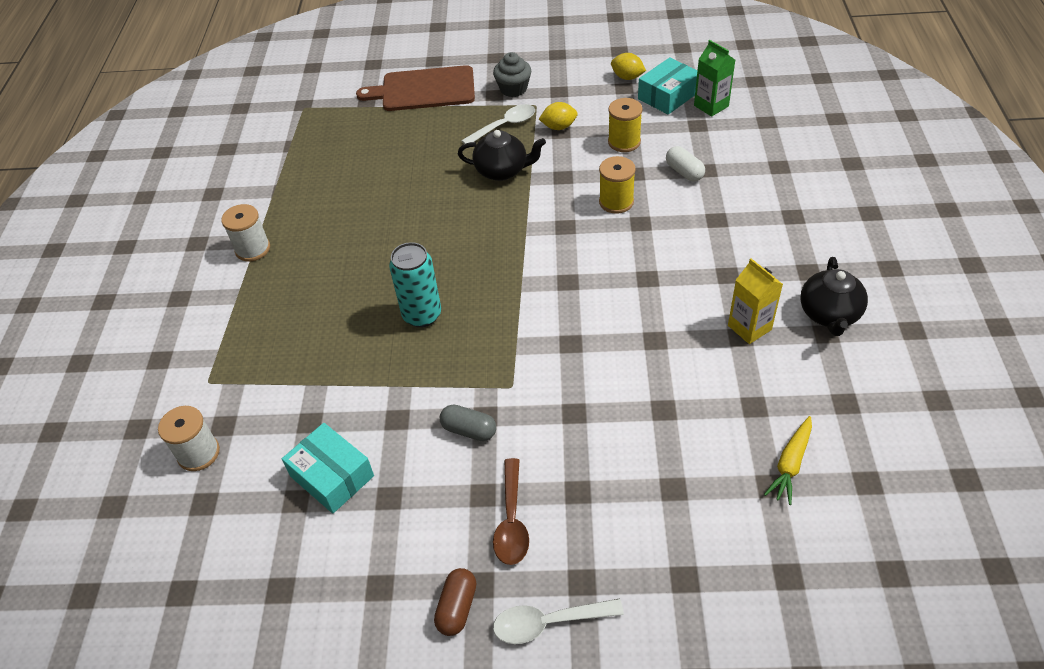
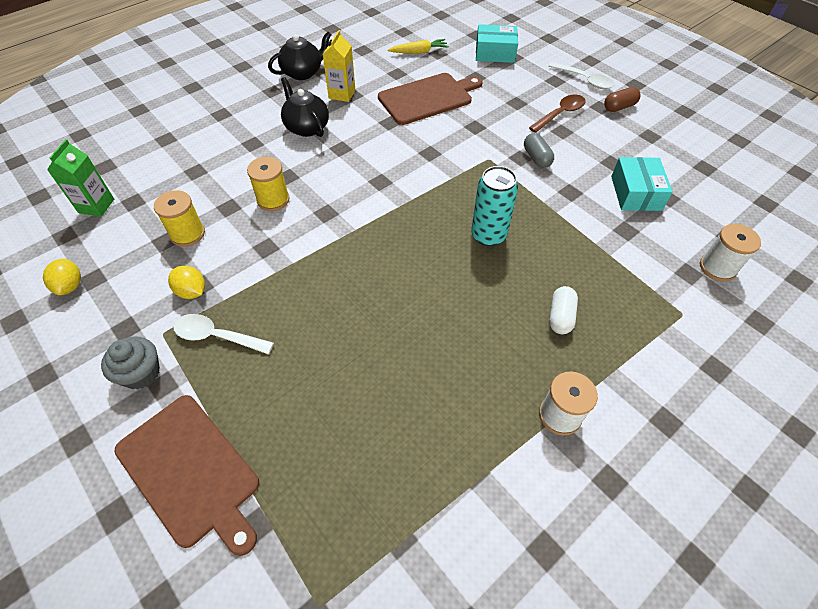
camera: 135 degrees left, 5 degrees up
(502, 171) = (288, 293): black teapot -> black teapot (306, 127)
(668, 96) = (92, 240): turquoise box -> turquoise box (495, 53)
(670, 404) = (428, 98): none -> brown cutting board
(684, 172) = (206, 181): white capsule -> white capsule (560, 316)

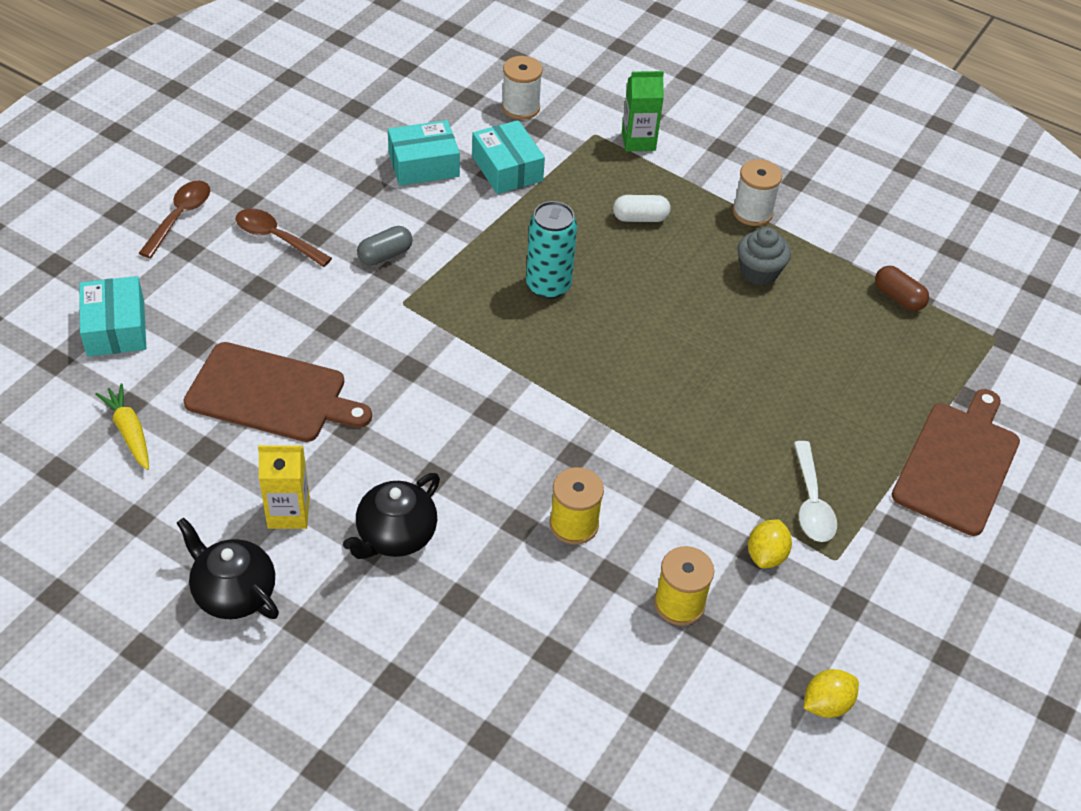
camera: 110 degrees left, 5 degrees down
(96, 206) = (678, 759): green carton -> green carton (638, 141)
(141, 373) = (892, 556): grey cupcake -> grey cupcake (759, 272)
(428, 98) = (272, 394): brown cutting board -> brown cutting board turned 150 degrees clockwise
(584, 80) = (180, 217): white spoon -> brown spoon
(619, 107) = (243, 180): brown capsule -> brown capsule (898, 297)
(631, 241) = (507, 168): none -> turquoise box

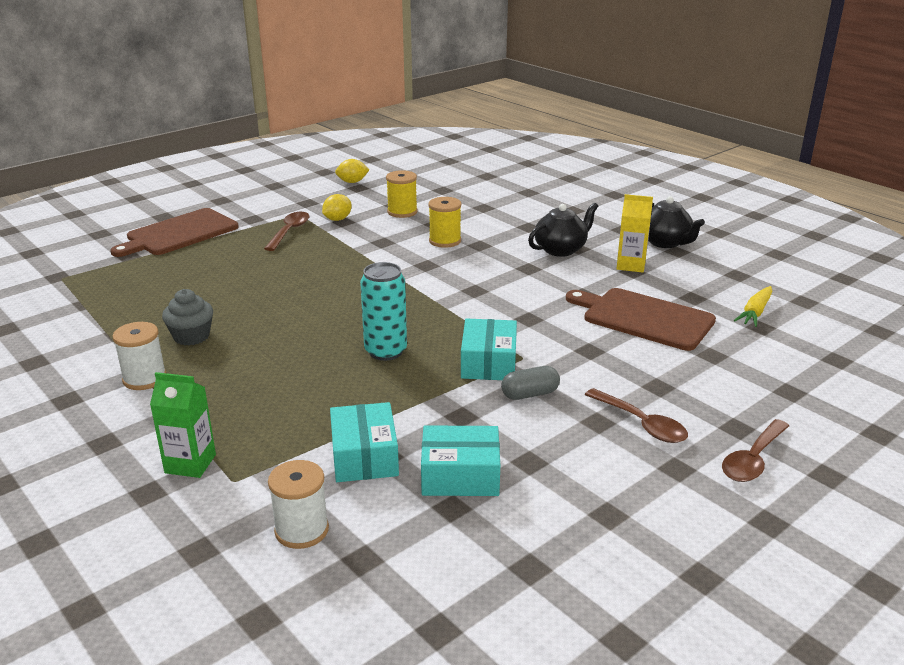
camera: 160 degrees left, 20 degrees down
(116, 328) = (790, 374): turquoise box -> turquoise box (488, 362)
(129, 432) = (755, 312): yellow carrot -> yellow carrot turned 45 degrees clockwise
(640, 218) = (258, 389): white capsule -> none
(811, 502) = (289, 231): white spoon -> brown spoon
(898, 297) = (99, 307): brown capsule -> none

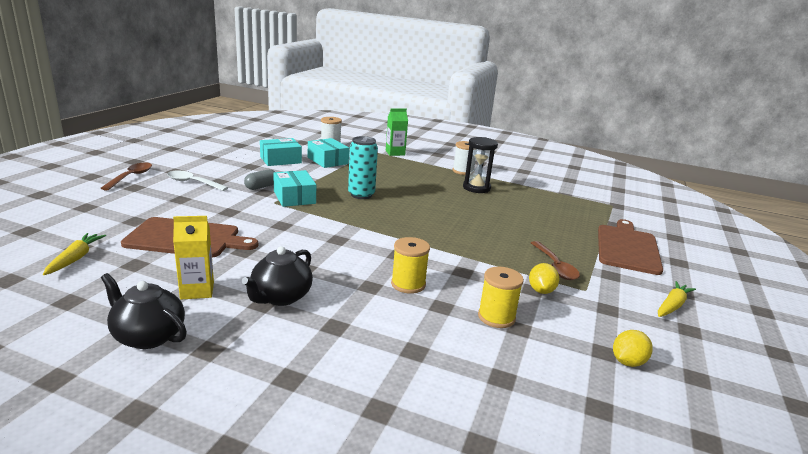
camera: 150 degrees right, 5 degrees down
(191, 336) = (476, 188): grey cupcake -> black hourglass
(253, 196) = (672, 306): none -> yellow carrot
(641, 424) = (193, 183): brown spoon -> white spoon

